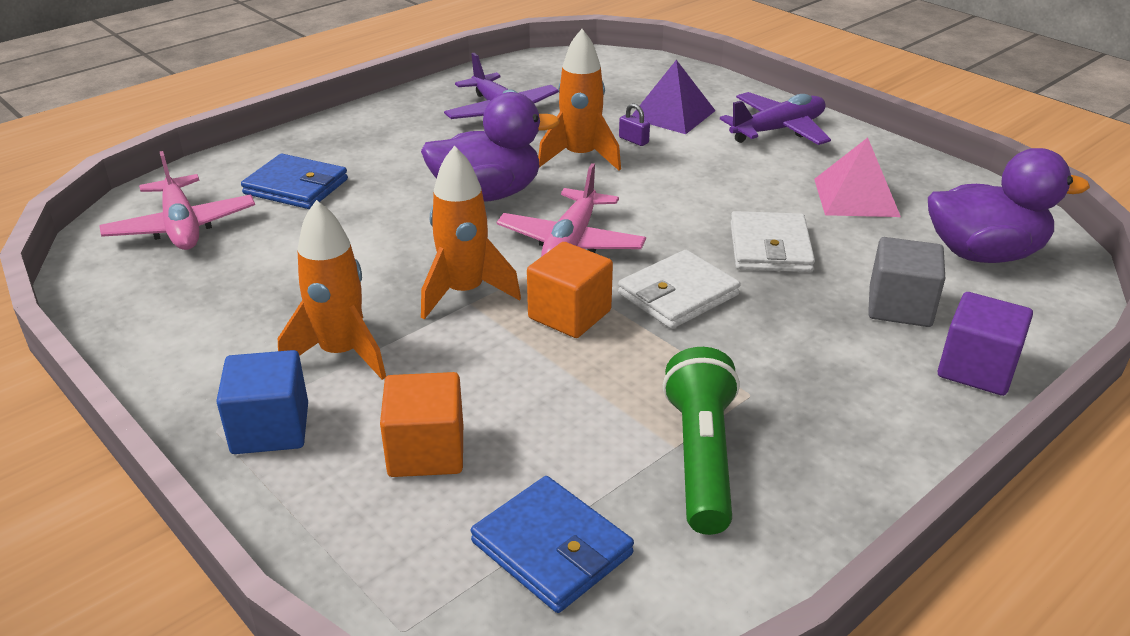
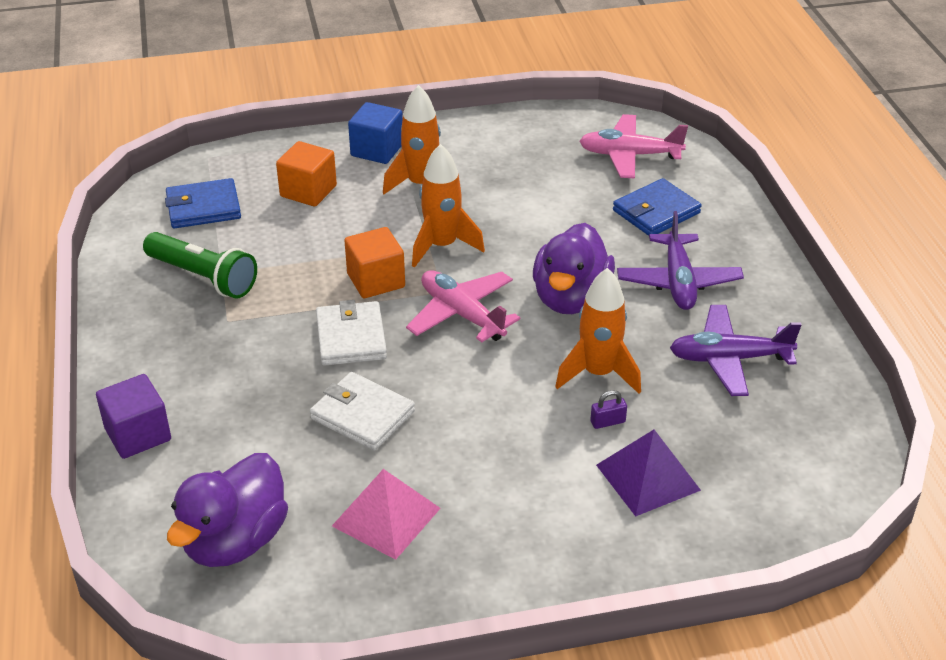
camera: 120 degrees right, 5 degrees up
(778, 130) = (555, 541): purple plane -> purple plane (678, 282)
(899, 307) = (229, 441): grey cube -> none

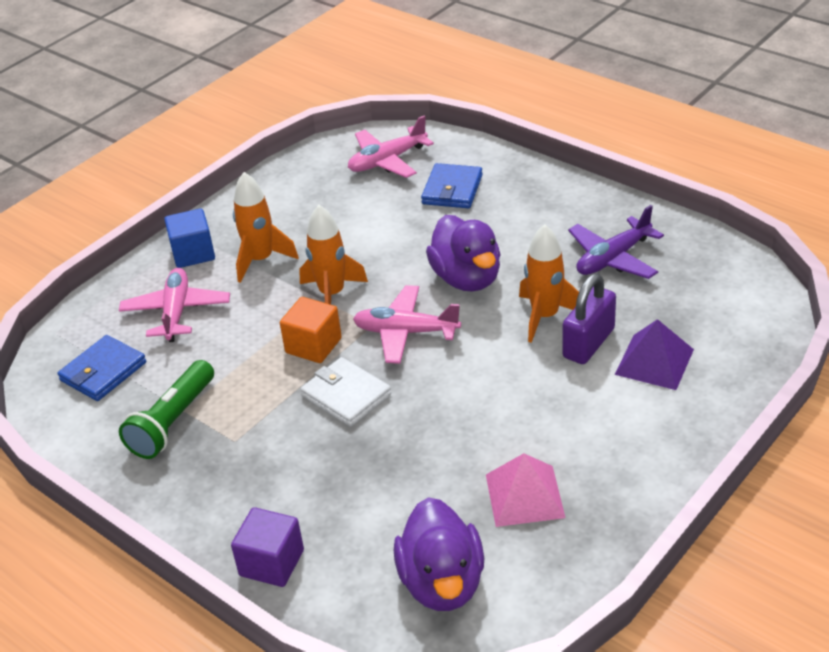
camera: 35 degrees left, 0 degrees up
(203, 277) = (173, 422): green flashlight -> green flashlight turned 120 degrees clockwise
(308, 191) = (176, 312): orange cube -> pink plane
(362, 415) = (423, 441): white wallet -> none
(607, 422) = (588, 343): purple padlock -> purple padlock, size x2.32
(678, 282) = (522, 228): purple plane -> none

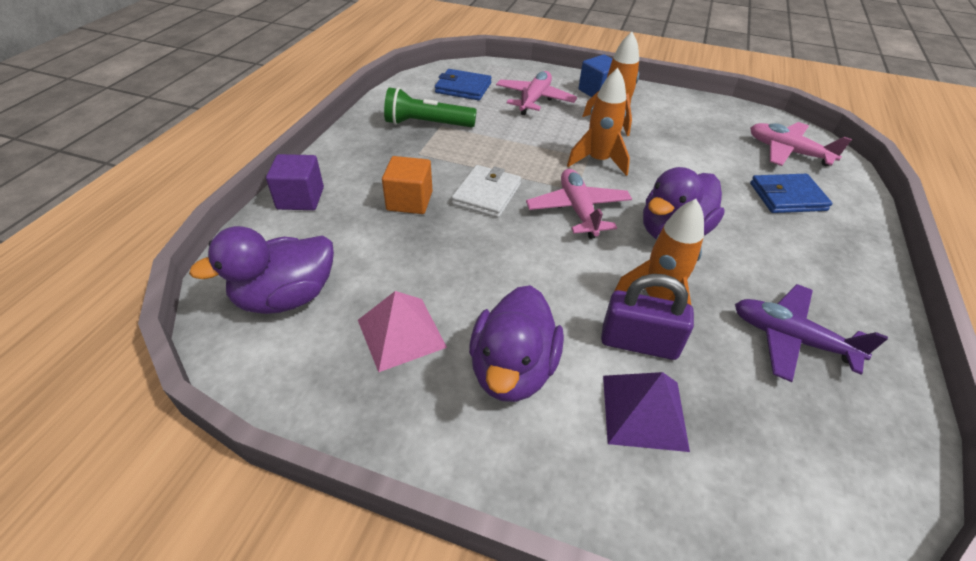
camera: 65 degrees right, 5 degrees up
(176, 312) = (534, 100): pink plane -> pink plane turned 45 degrees counterclockwise
(313, 345) = (534, 165): orange cube -> orange cube (409, 201)
(591, 427) = (513, 369): none -> purple duck

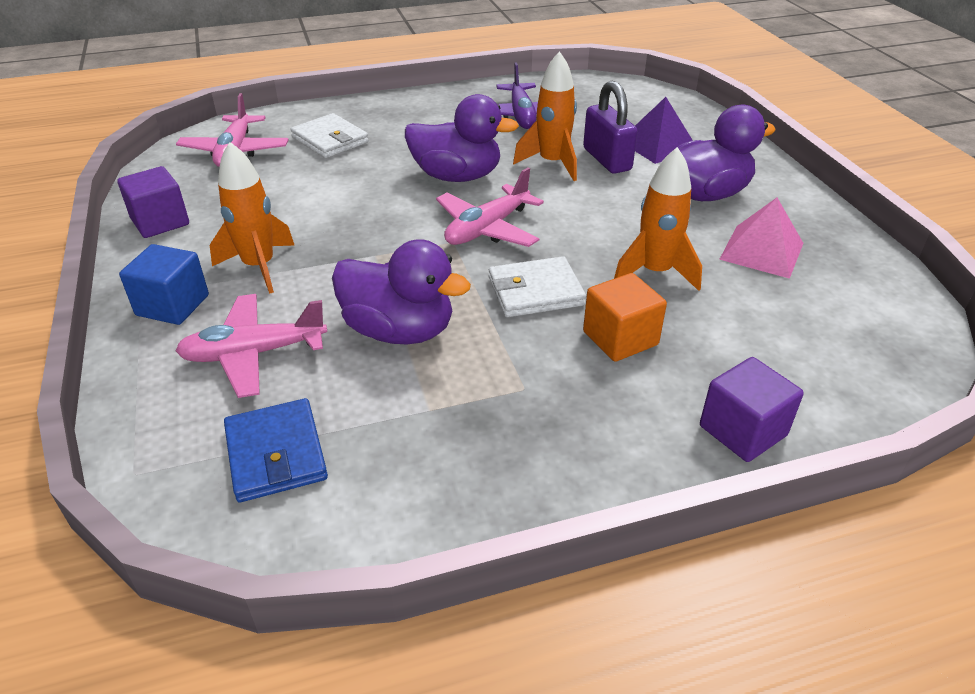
camera: 125 degrees left, 5 degrees down
(286, 297) = (842, 332): purple duck -> purple duck (399, 330)
(427, 124) = (441, 425): green flashlight -> none
(598, 161) = (377, 246): orange rocket -> orange rocket (655, 272)
(693, 106) = (160, 222): none -> purple cube
(787, 197) = (330, 140): blue wallet -> white wallet

